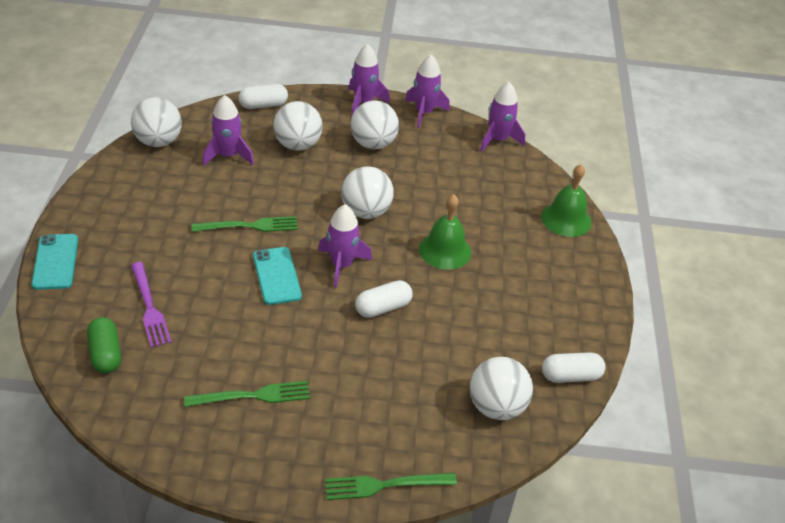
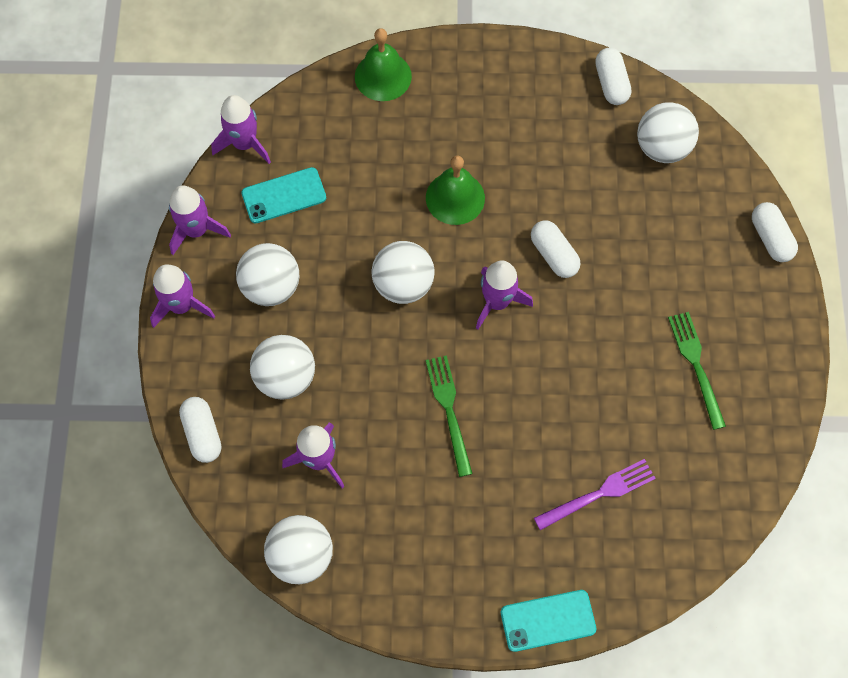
camera: 90 degrees left, 25 degrees up
(105, 354) = (673, 523): green capsule -> none
(276, 276) = (526, 368): turquoise phone -> turquoise phone (284, 196)
(384, 485) = (770, 238): green fork -> white capsule

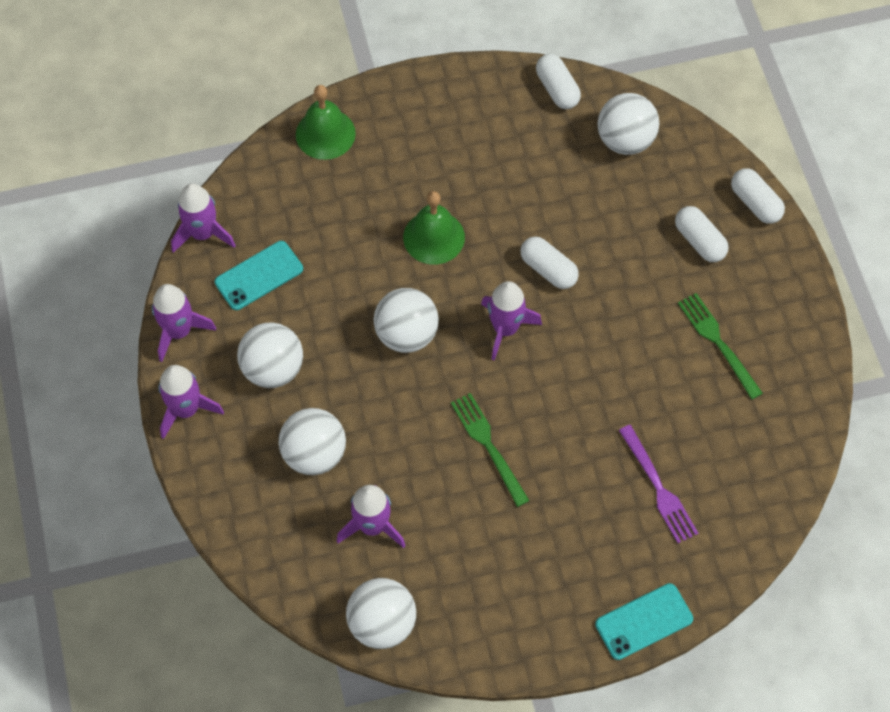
camera: 15 degrees left, 5 degrees down
(203, 433) = (246, 530): white capsule -> white capsule (699, 241)
(599, 493) = (659, 488): purple fork -> purple fork turned 105 degrees clockwise

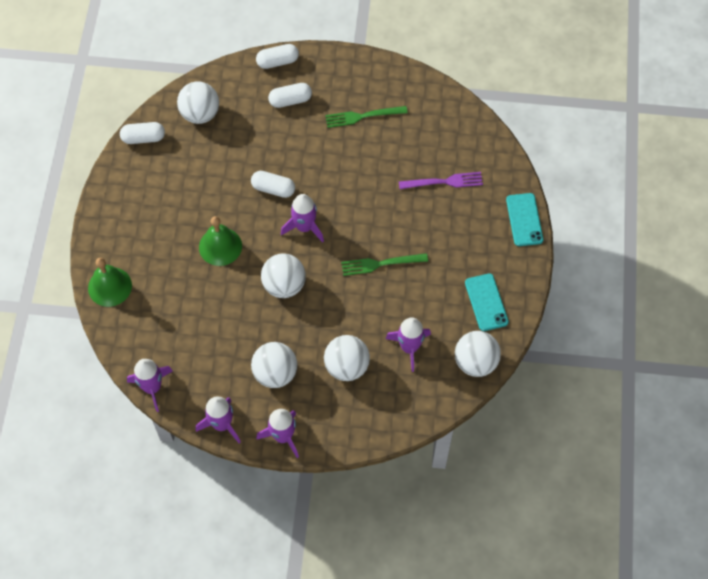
camera: 70 degrees left, 0 degrees up
(259, 276) = (201, 361): turquoise phone -> turquoise phone (486, 302)
(548, 269) = (273, 189): white capsule -> white capsule turned 45 degrees clockwise

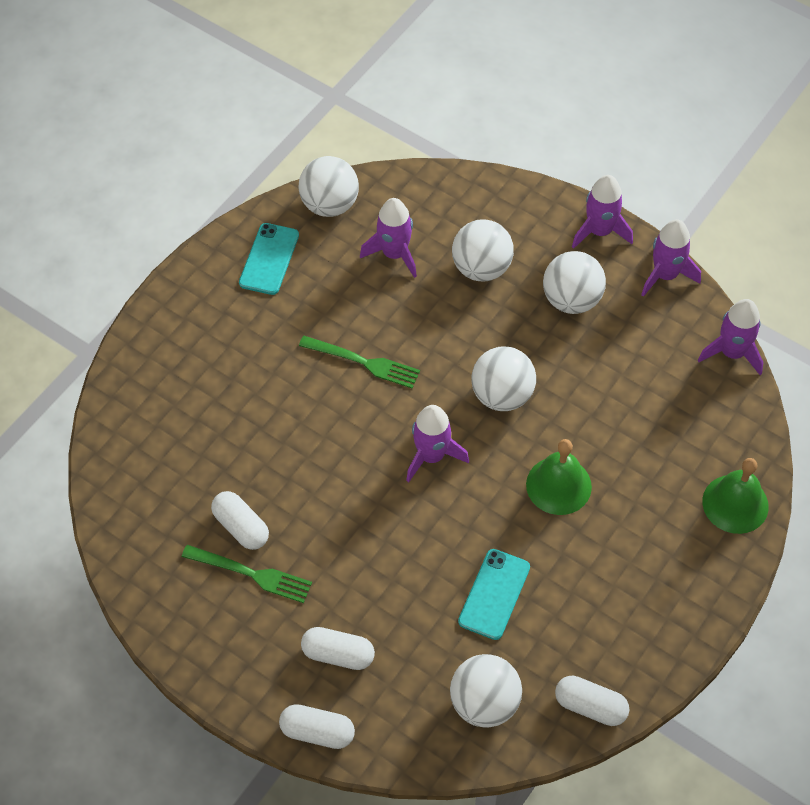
camera: 150 degrees left, 5 degrees down
(273, 189) = (442, 529): white capsule -> white capsule (241, 527)
(444, 182) = (209, 425): purple fork -> none
(524, 219) = (148, 329): turquoise phone -> turquoise phone (494, 594)

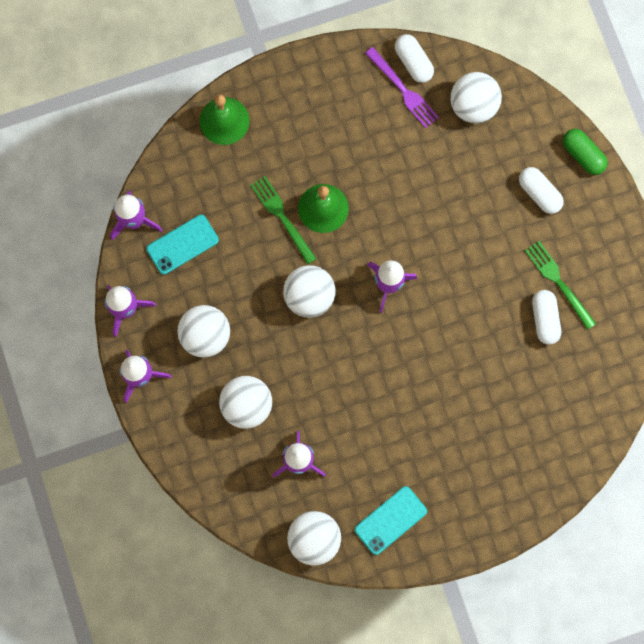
camera: 145 degrees left, 20 degrees up
(317, 732) = (582, 155): white capsule -> green capsule
(364, 362) = (382, 386): green fork -> green fork (282, 217)
(494, 594) = (418, 166): turquoise phone -> turquoise phone (182, 244)
(576, 667) = (403, 90): none -> purple fork

